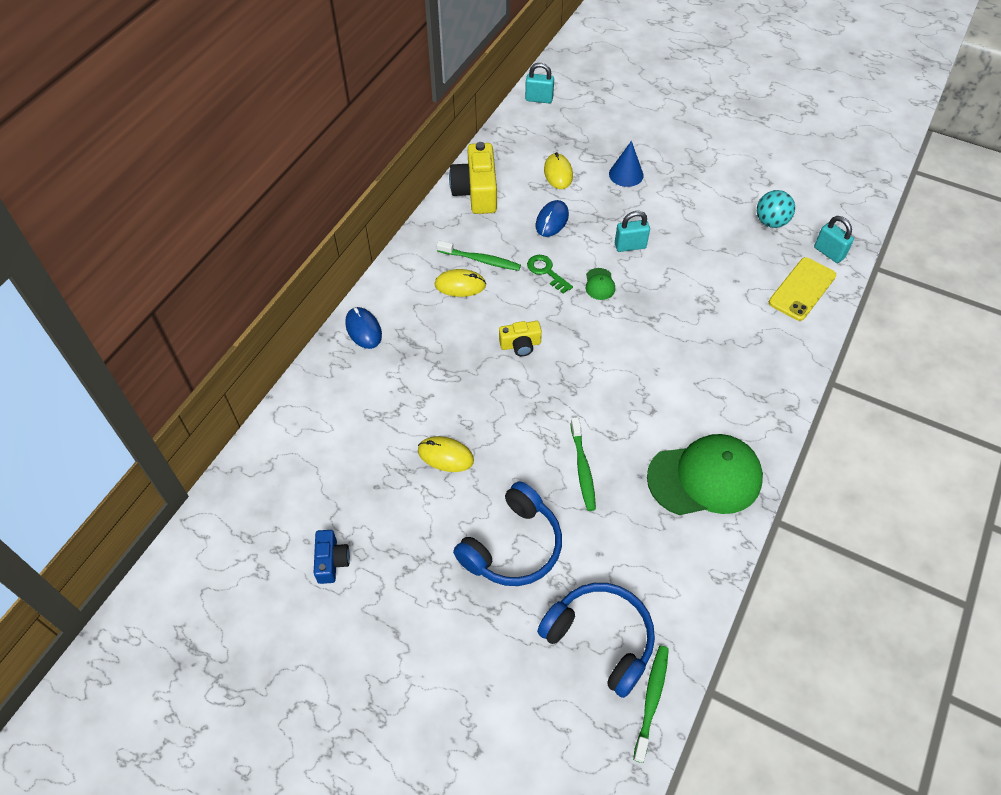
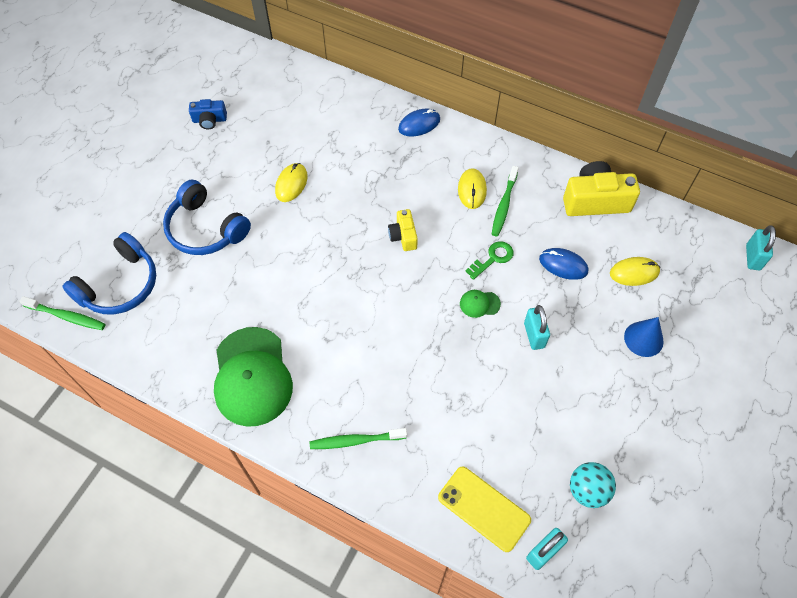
camera: 90 degrees right, 5 degrees up
(582, 468) = (270, 280): green toothbrush -> green toothbrush (355, 441)

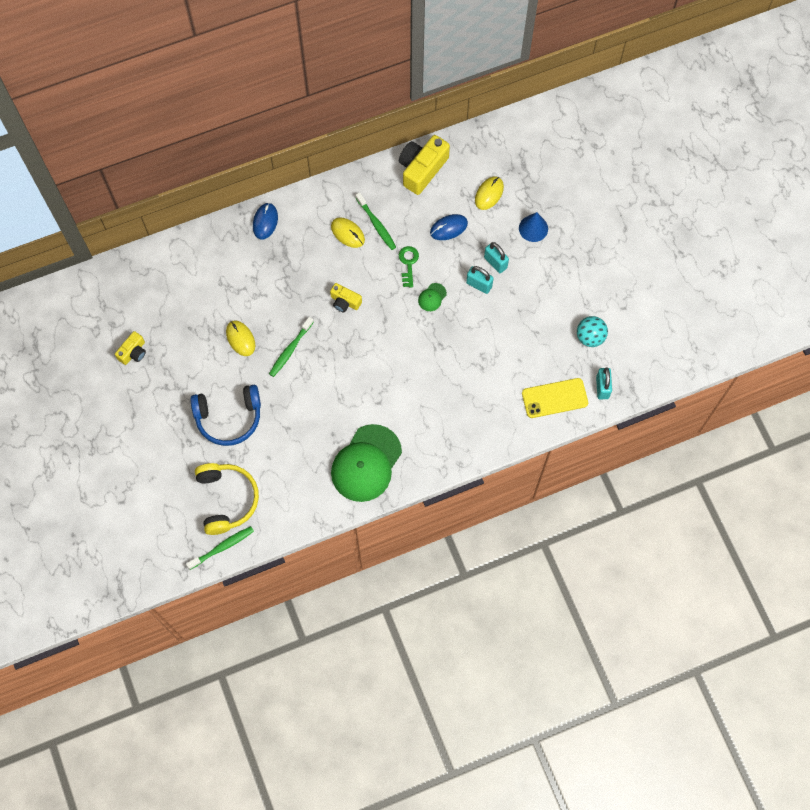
camera: 50 degrees left, 10 degrees up
(120, 285) = (227, 499): blue headphones -> yellow headphones
(209, 120) = (133, 352): blue camera -> yellow camera
(252, 376) = (366, 463): green cap -> green cap turned 90 degrees clockwise
(355, 441) = (458, 435): green toothbrush -> green toothbrush (290, 350)
(753, 257) = (537, 120): turquoise padlock -> turquoise padlock (495, 262)

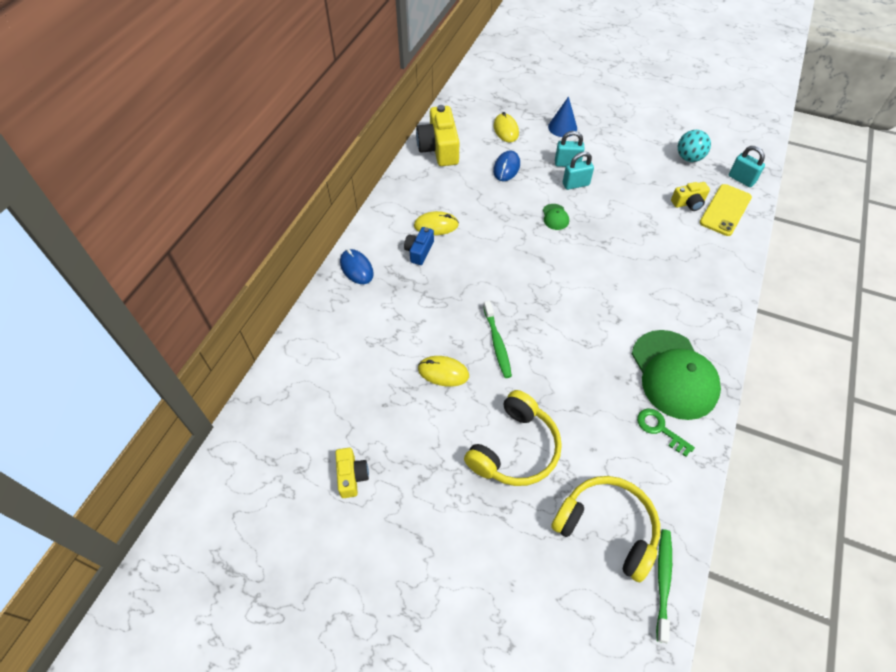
camera: 45 degrees left, 15 degrees down
(229, 418) = (515, 449): blue headphones -> yellow headphones
(315, 244) = (419, 251): none -> blue camera
(345, 302) = (495, 272): yellow camera -> yellow camera (688, 203)
(376, 224) = (451, 203): green toothbrush -> none
(408, 263) = (508, 210): green key -> green key (660, 429)

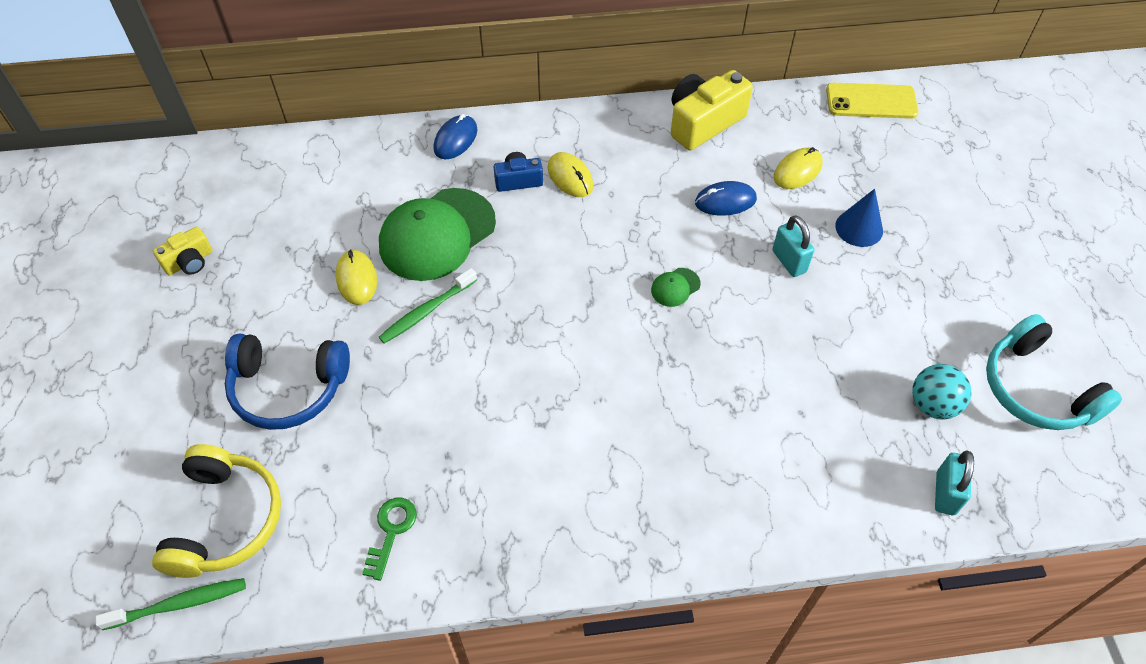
camera: 60 degrees right, 0 degrees up
(515, 449) = (288, 388): yellow headphones -> blue headphones
(575, 184) = (755, 286): turquoise padlock -> none
(674, 374) = (488, 520): green cap -> green cap (437, 234)
(688, 203) = (829, 436): yellow camera -> none
(698, 120) = (1036, 389): none -> turquoise headphones
(725, 210) = (854, 490): yellow phone -> yellow phone (871, 101)

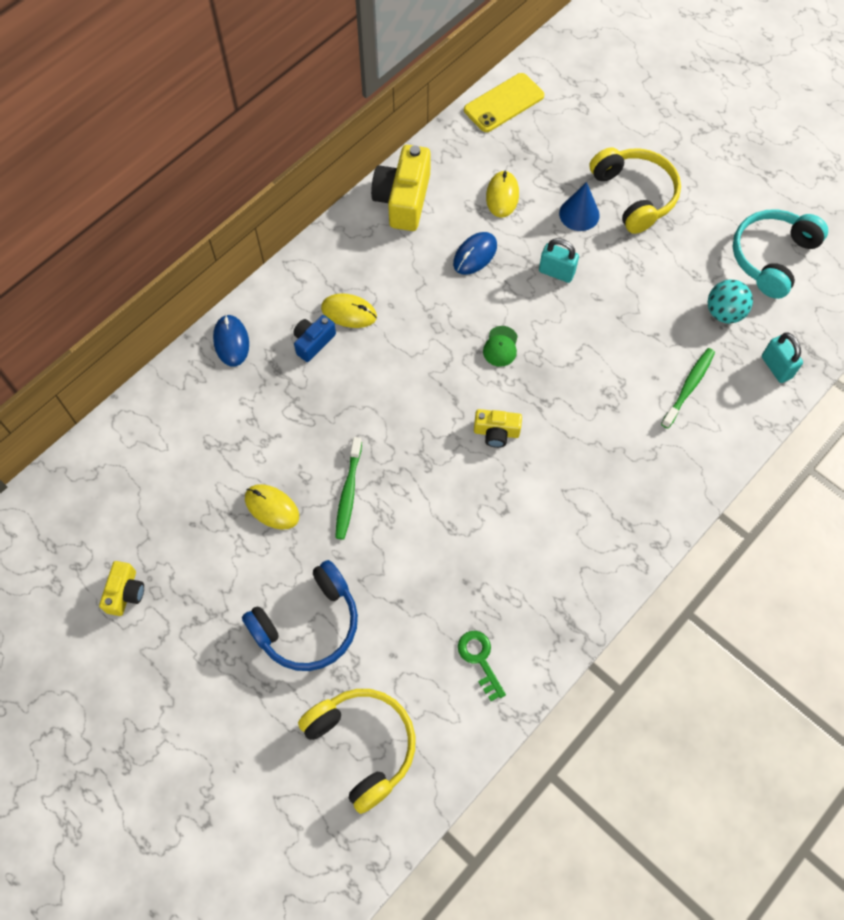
camera: 40 degrees left, 10 degrees up
(179, 604) = (391, 821): green toothbrush -> green toothbrush (688, 387)
(437, 234) = (296, 429): green cap -> none
(600, 353) = (496, 432): none -> yellow camera
(932, 246) = (634, 195): none -> yellow headphones
(1036, 389) = (771, 257): turquoise headphones -> turquoise headphones turned 105 degrees clockwise

